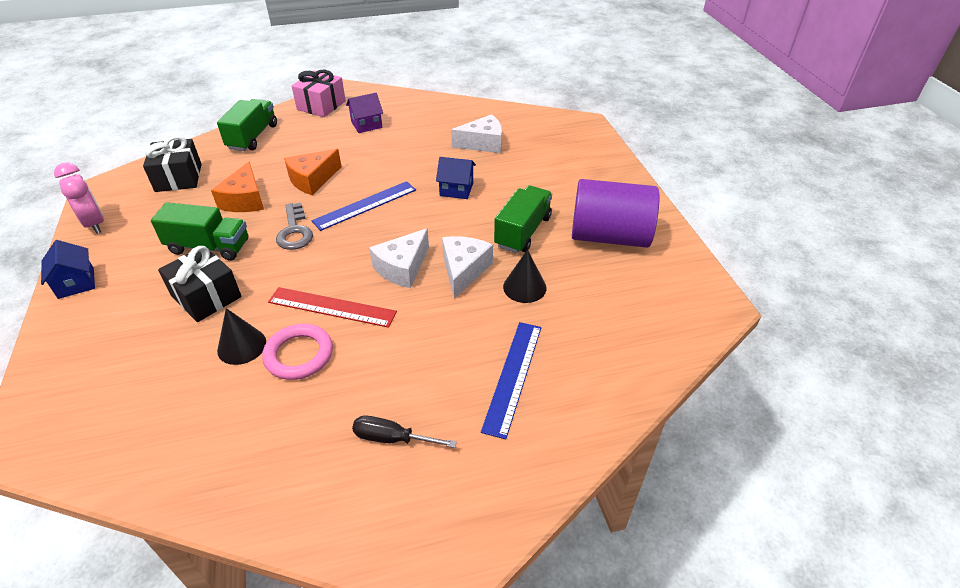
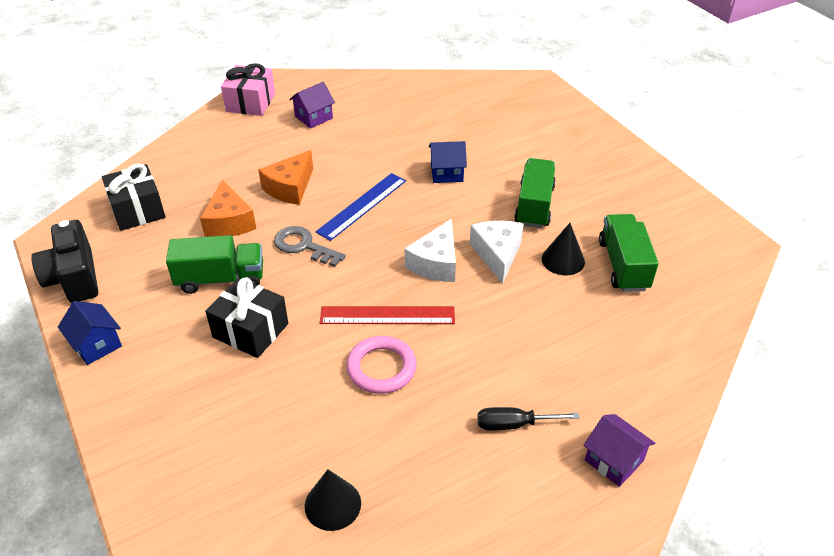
camera: 15 degrees left, 0 degrees up
(95, 224) = (74, 278): pink clock -> black camera
(242, 346) = (318, 371): black cone -> black cone (332, 504)
(252, 137) = (194, 150): green truck -> green truck (623, 265)
(294, 231) = (303, 246): grey key -> grey key turned 150 degrees clockwise
(473, 501) = (614, 460): none -> purple house
(483, 143) = (448, 120): white cheese -> none
(513, 376) = (593, 345): blue ruler -> none
(609, 236) = (617, 196): purple cylinder -> none

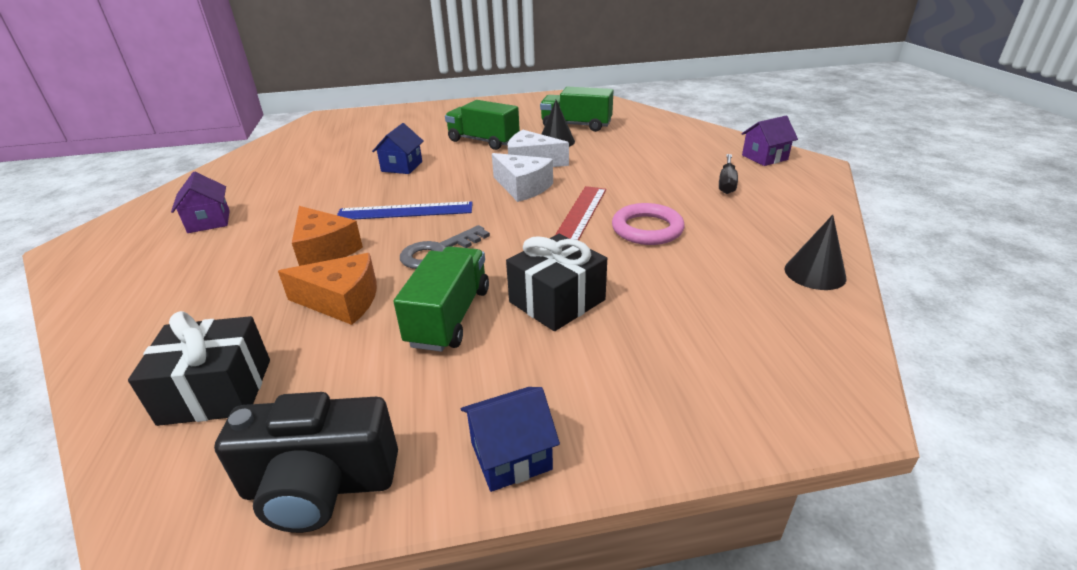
camera: 70 degrees left, 10 degrees down
(250, 102) = (102, 262): pink gift -> none
(362, 206) = (405, 211): blue ruler -> blue ruler turned 60 degrees counterclockwise

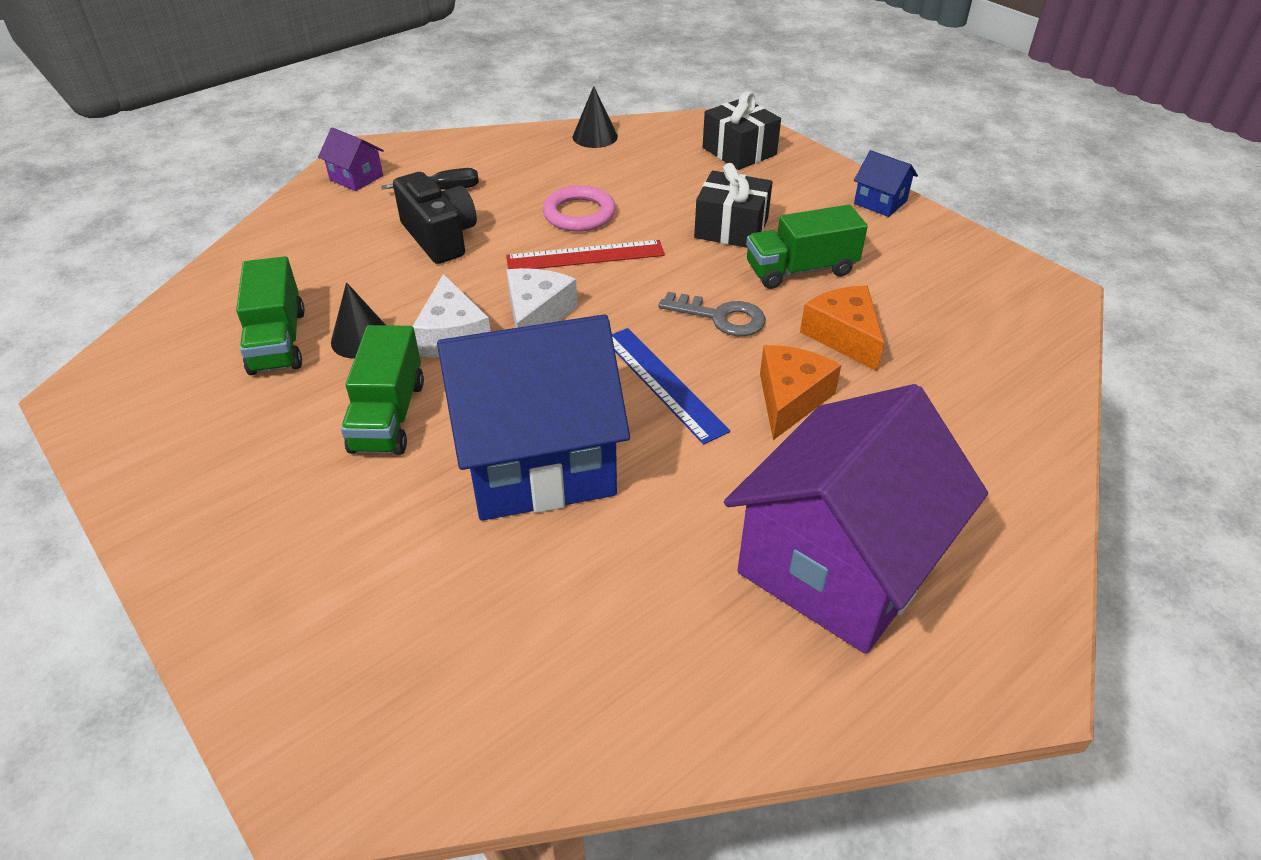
camera: 120 degrees left, 10 degrees up
(209, 221) = (838, 565): purple house -> purple house, size x2.48
(216, 391) = (986, 338): black gift -> black gift (739, 151)
(320, 486) = (973, 253): black camera -> black camera (440, 237)
(402, 166) = (537, 460): blue house -> blue house, size x2.48

